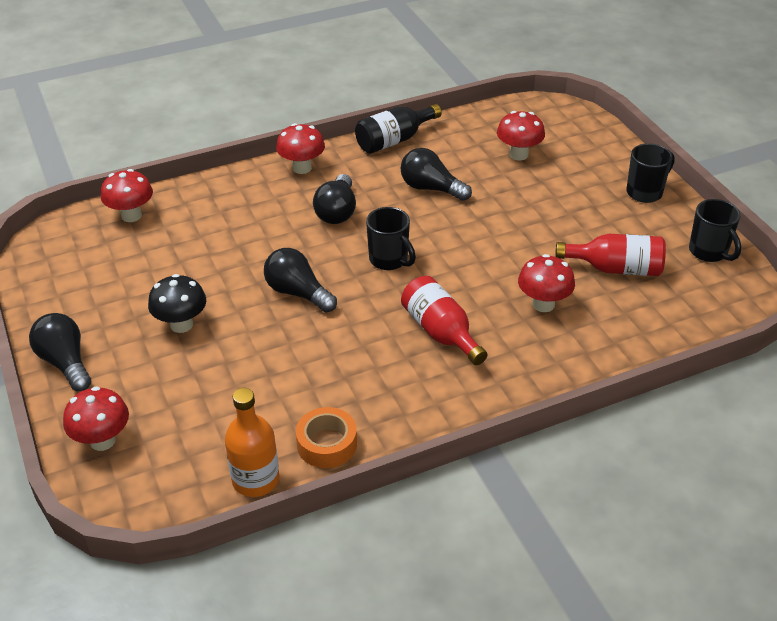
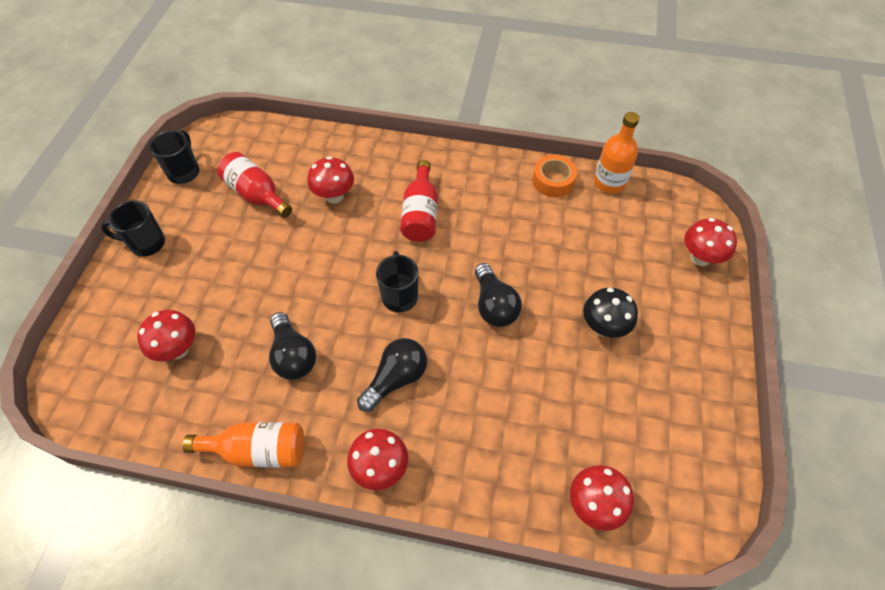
camera: 145 degrees left, 15 degrees up
(65, 362) = (712, 342): black light bulb -> none
(394, 140) = (258, 451): black bottle -> orange bottle

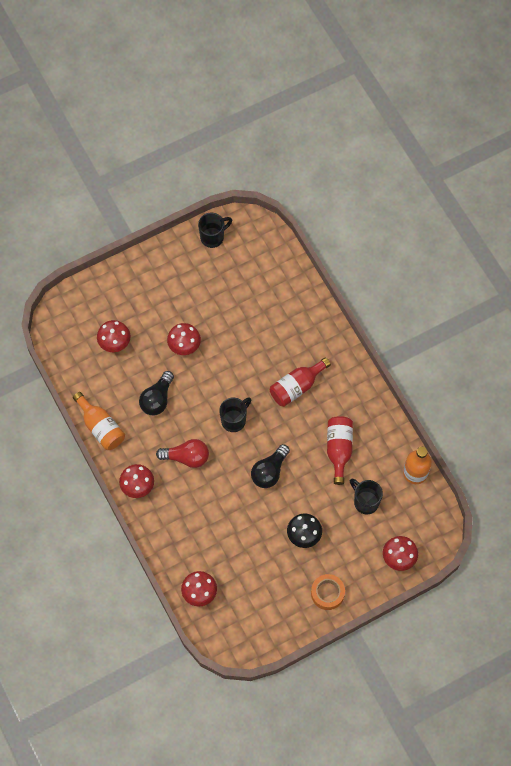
camera: 50 degrees right, 10 degrees up
(146, 243) = (154, 267): black mug -> black mug (365, 501)
(256, 194) = (232, 290): red bottle -> red bottle (339, 449)
(334, 196) = (268, 331): red mushroom -> red mushroom (184, 346)
(396, 379) = (187, 457): black light bulb -> red light bulb
(553, 181) = (387, 440): orange tape -> orange tape (327, 593)

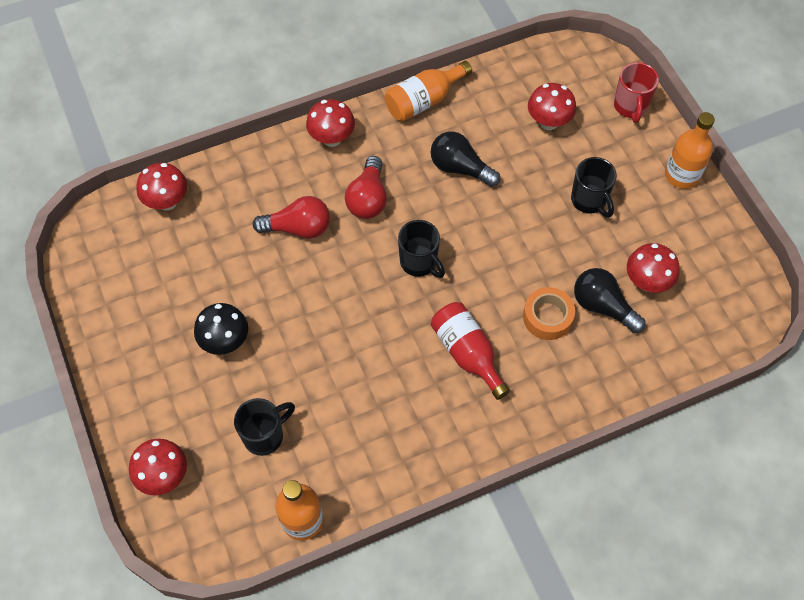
camera: 95 degrees right, 5 degrees down
(99, 291) = (630, 107): none -> red mug
(153, 261) = (682, 175): none -> orange bottle
(184, 346) = (541, 206): red mushroom -> red mushroom (647, 282)
(213, 237) = (726, 255): black mug -> black mug (589, 201)
(214, 500) = (298, 228): none -> red light bulb
(269, 471) = (332, 303): black light bulb -> black light bulb (602, 306)
(327, 593) = (131, 366): orange tape -> orange tape (547, 317)
(339, 449) = (356, 405): red bottle -> none

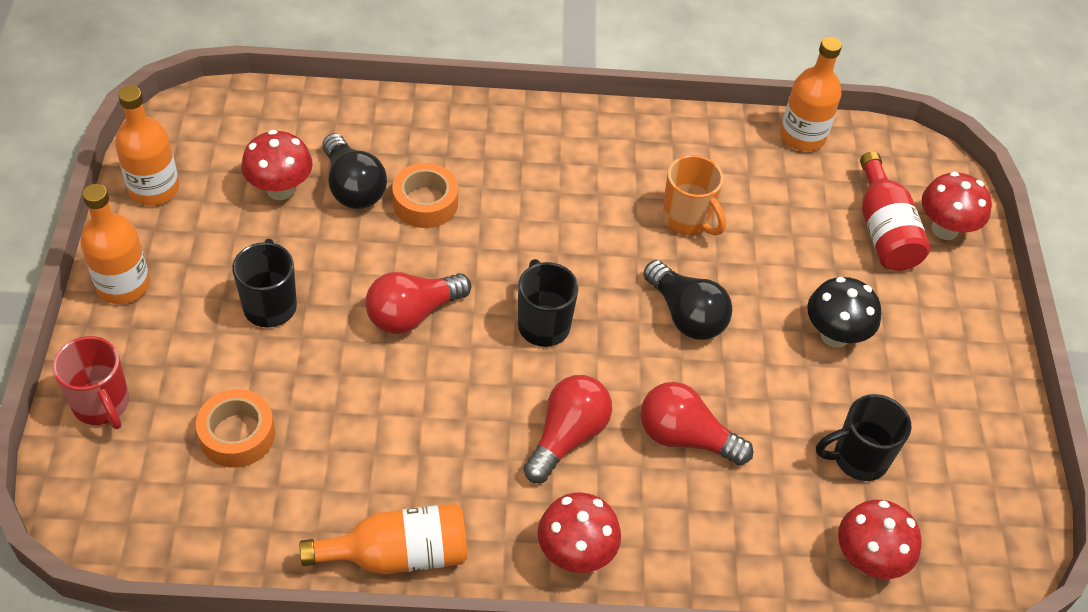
camera: 160 degrees left, 10 degrees down
(265, 436) = (817, 221): black mug -> black mug (858, 459)
(361, 391) = (687, 219): none -> orange mug
(460, 168) = (411, 423): black light bulb -> black light bulb (686, 315)
(467, 353) = (543, 206): red bottle -> red bottle (884, 231)
(503, 233) = (412, 314): none -> red light bulb
(548, 122) = (237, 435): red mushroom -> orange tape
(630, 107) = (102, 405): red mug -> red mug turned 120 degrees clockwise
(723, 244) = (154, 189): none -> orange bottle

